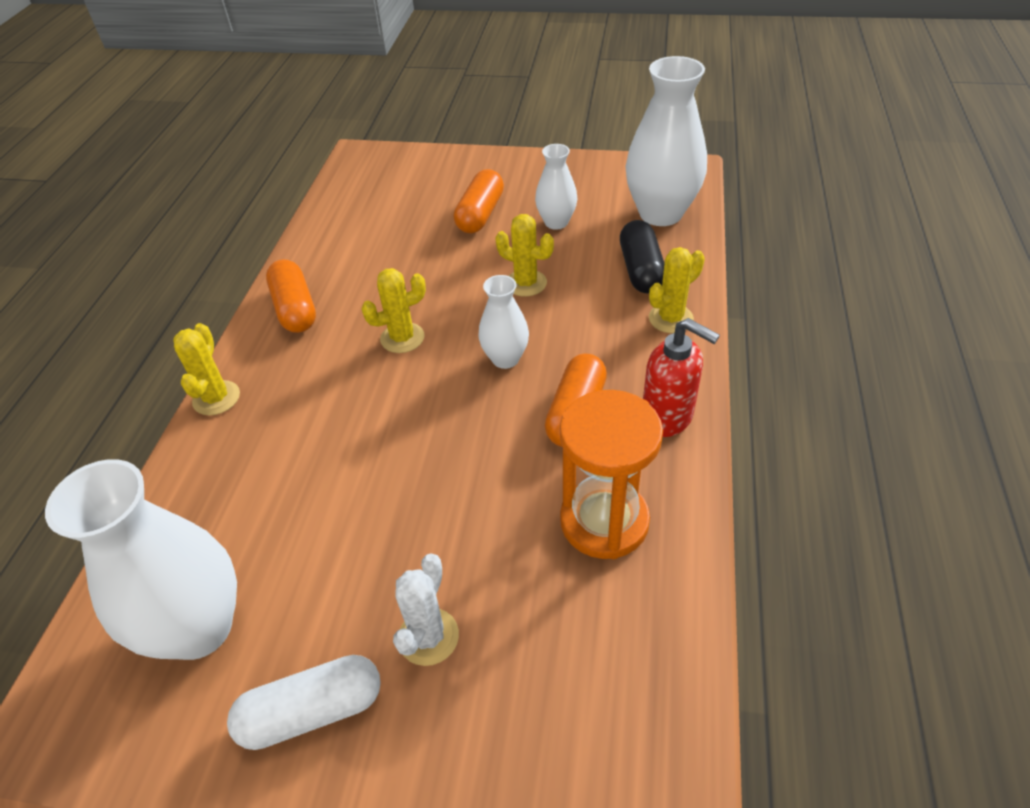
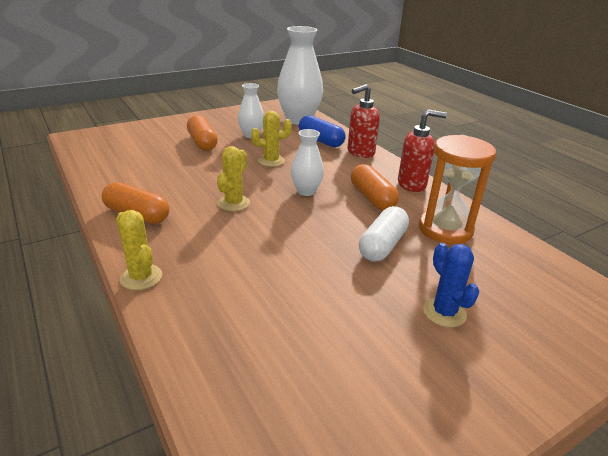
camera: 45 degrees left, 15 degrees down
(199, 628) = (313, 393): white vase -> none
(312, 711) = (442, 382): white capsule -> white capsule (382, 245)
(428, 637) = (444, 312): white cactus -> blue cactus
(641, 270) = (320, 141): black capsule -> blue capsule
(670, 318) = (360, 152): yellow cactus -> red soap dispenser

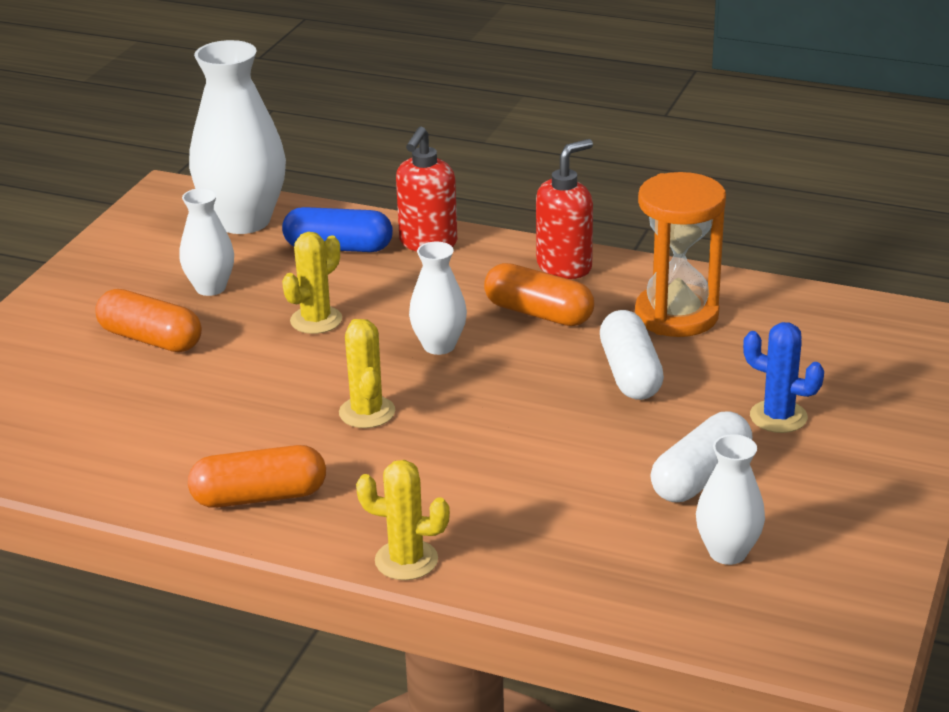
camera: 35 degrees left, 0 degrees up
(305, 382) = (727, 552): none -> white vase
(350, 322) = (701, 476): none -> white capsule

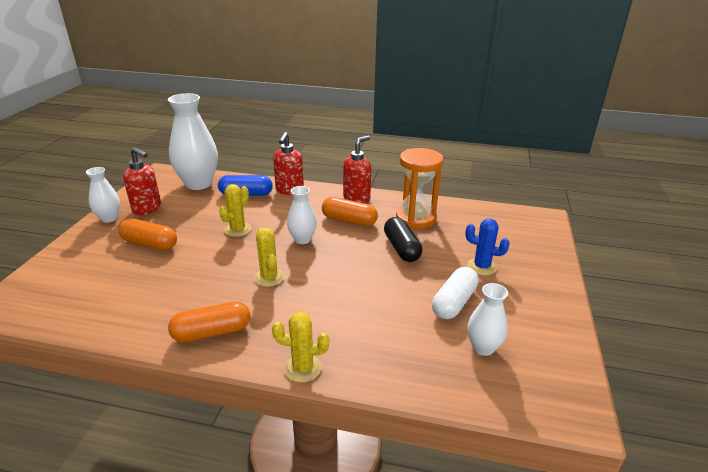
camera: 10 degrees left, 0 degrees up
(143, 270) = (147, 209): none -> red soap dispenser
(210, 288) = (182, 216): white vase -> white vase (109, 218)
(630, 373) = (401, 248): white capsule -> black capsule

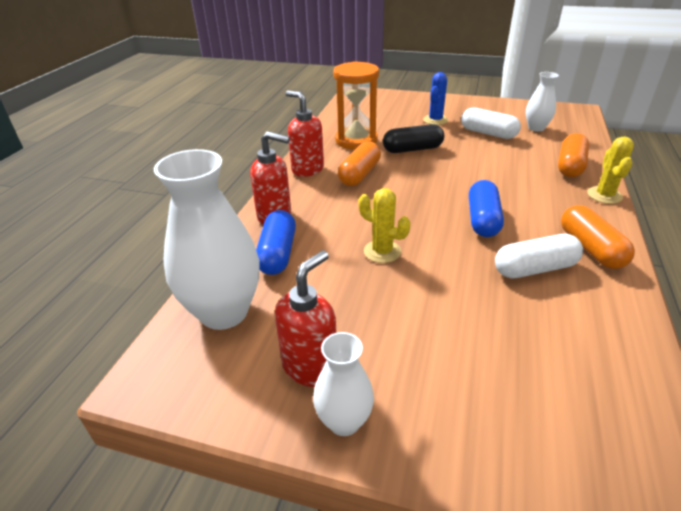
camera: 85 degrees left, 5 degrees up
(150, 244) = (429, 336): orange capsule -> orange capsule (570, 166)
(196, 295) = (535, 269): none -> white capsule
(269, 277) = (483, 220): yellow cactus -> blue capsule
(302, 239) = (402, 202): white vase -> none

